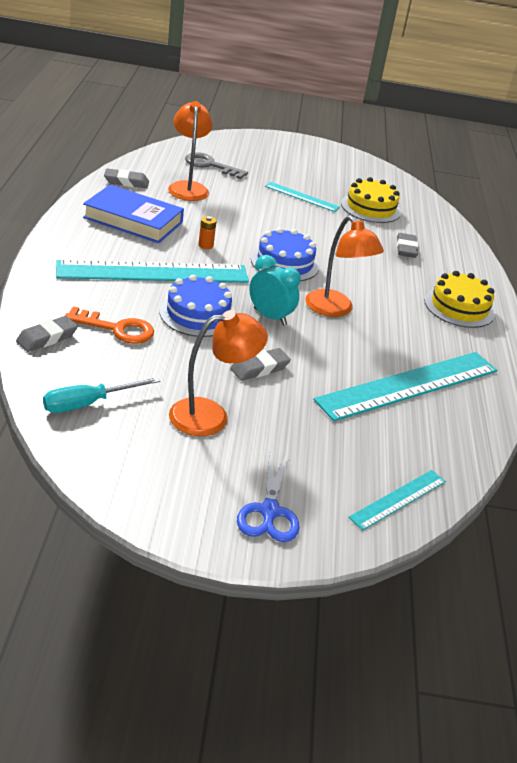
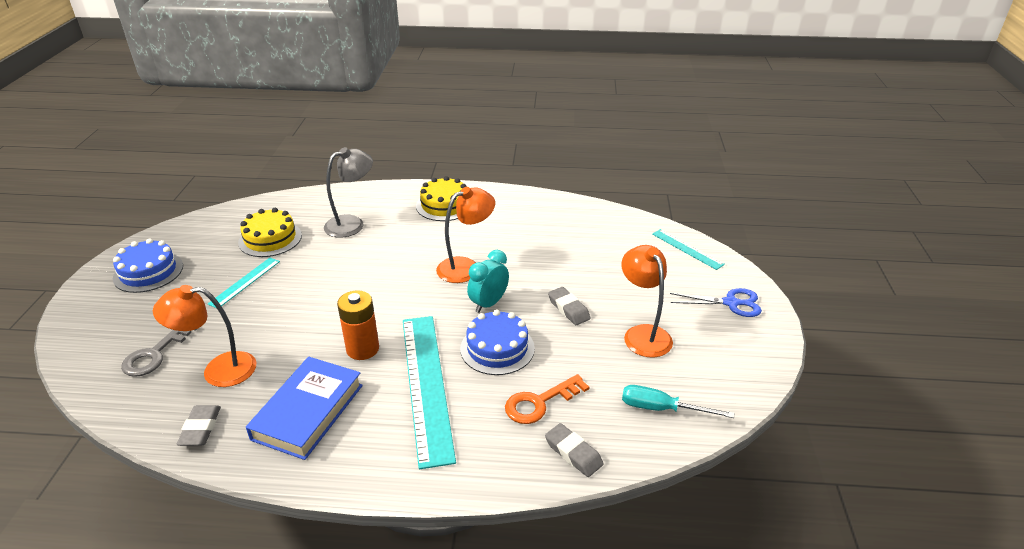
camera: 85 degrees left, 0 degrees up
(88, 404) = (661, 409): turquoise screwdriver -> turquoise screwdriver turned 135 degrees clockwise
(116, 329) = (540, 402): orange key -> orange key turned 135 degrees counterclockwise
(205, 245) = (362, 349): orange battery -> orange battery, size x1.98
(285, 263) = (390, 294): blue cake -> blue cake (148, 272)
(406, 249) = (352, 224): grey eraser -> grey lamp
(409, 385) = (560, 236): turquoise ruler -> none

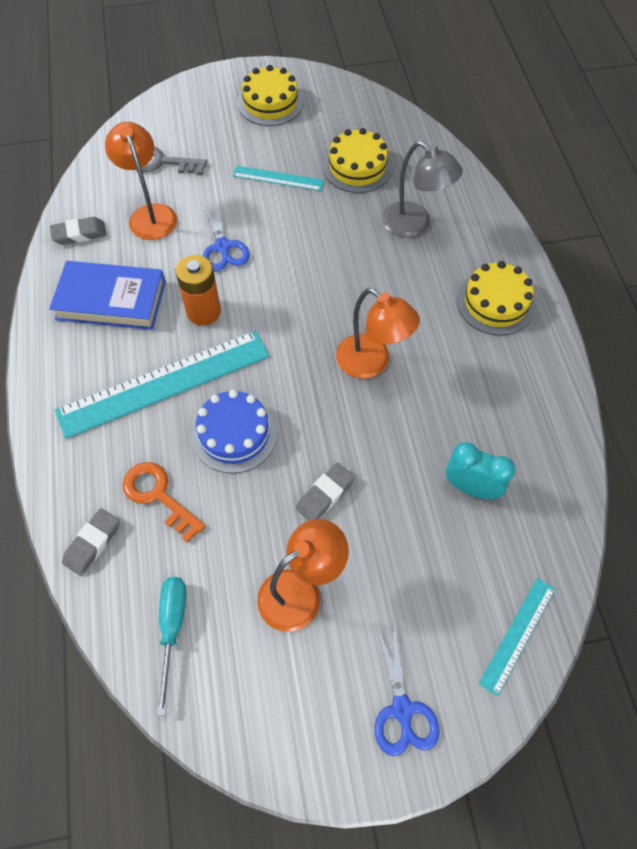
camera: 75 degrees right, 25 degrees up
(148, 272) = (270, 103): blue cake -> yellow cake
(297, 327) = (222, 247): none -> blue scissors
(488, 304) = (309, 405): turquoise clock -> turquoise clock (471, 488)

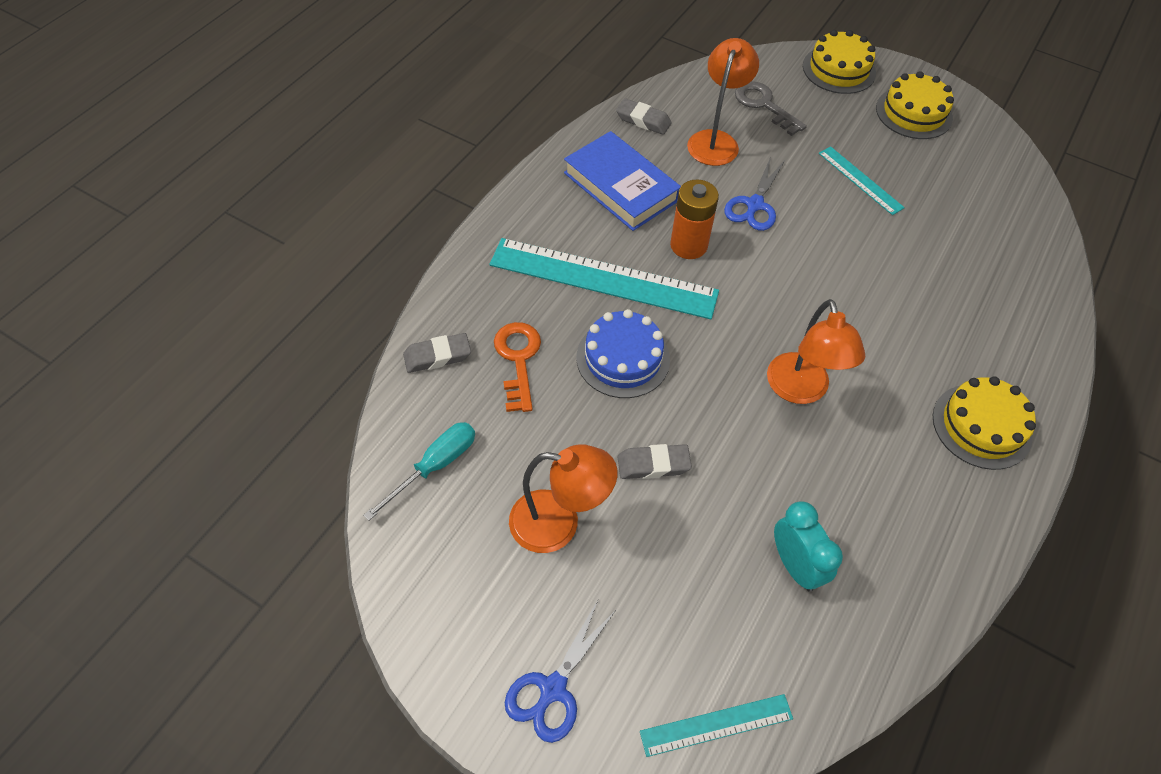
camera: 40 degrees right, 5 degrees down
(357, 167) = (949, 216): yellow cake -> yellow cake (839, 69)
(414, 225) = (960, 302): grey lamp -> none

